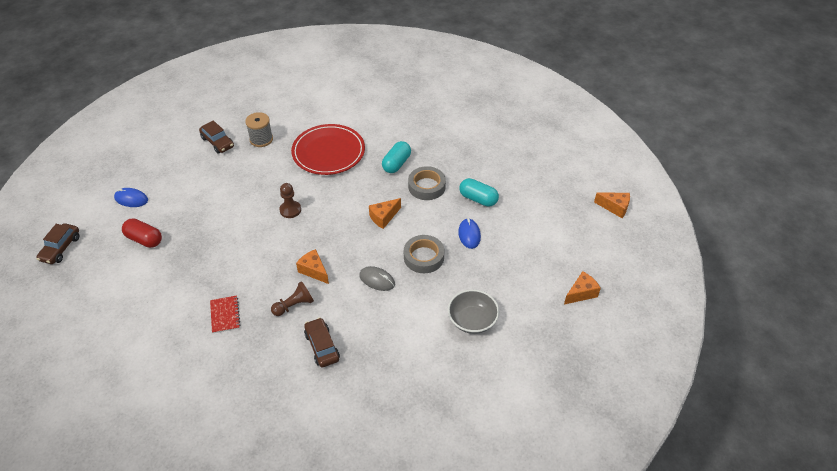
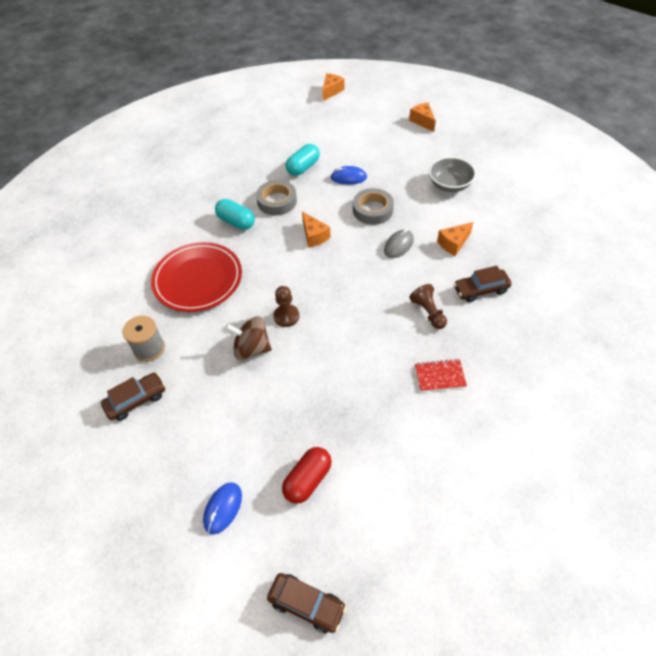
camera: 80 degrees left, 5 degrees up
(259, 194) = (251, 348): none -> brown spinning top
(314, 271) = (382, 295): orange cheese -> orange cheese (453, 243)

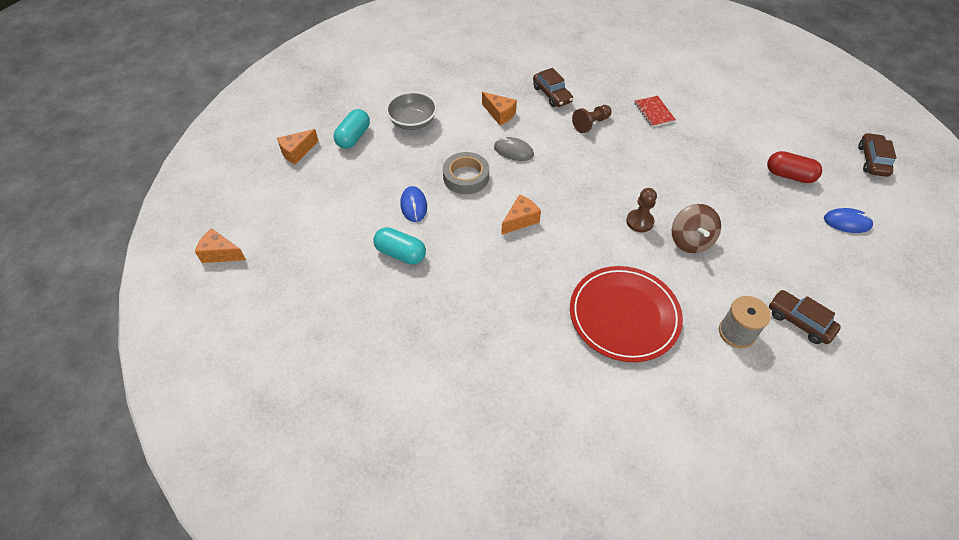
camera: 105 degrees left, 0 degrees up
(236, 222) = (518, 302): turquoise capsule -> turquoise capsule (353, 137)
(277, 201) = (470, 267): grey tape -> none

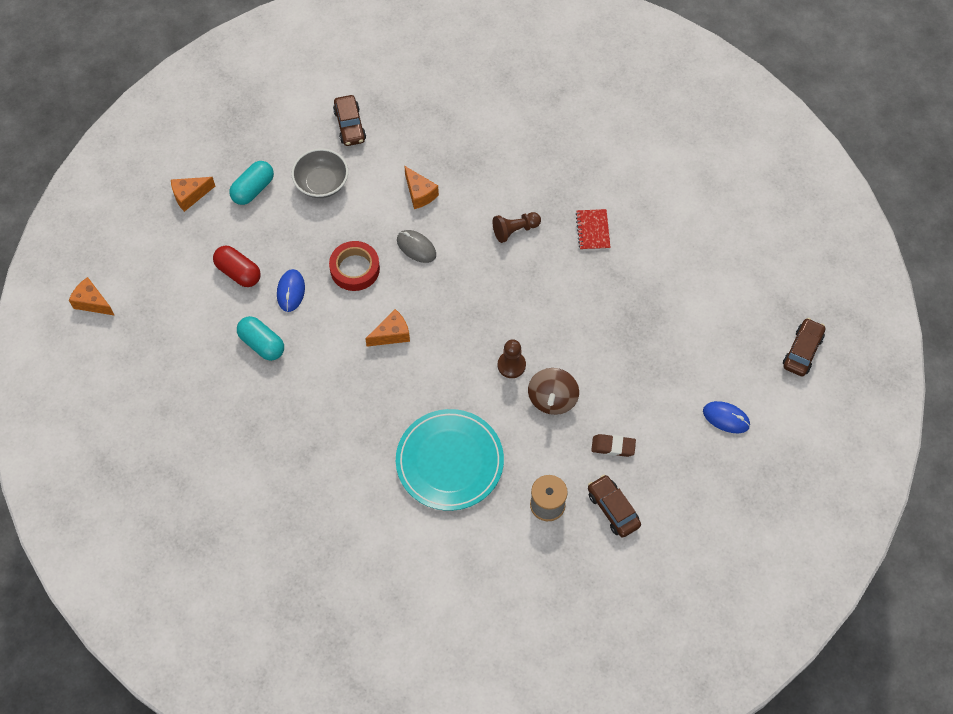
camera: 15 degrees right, 10 degrees up
(466, 177) = (355, 269): grey tape -> red tape
(552, 94) = (488, 179): brown car -> brown car (350, 125)
(624, 315) = (449, 461): red plate -> turquoise plate
(766, 267) = (613, 446): none -> brown eraser
(789, 175) = (698, 348): red capsule -> red capsule (238, 272)

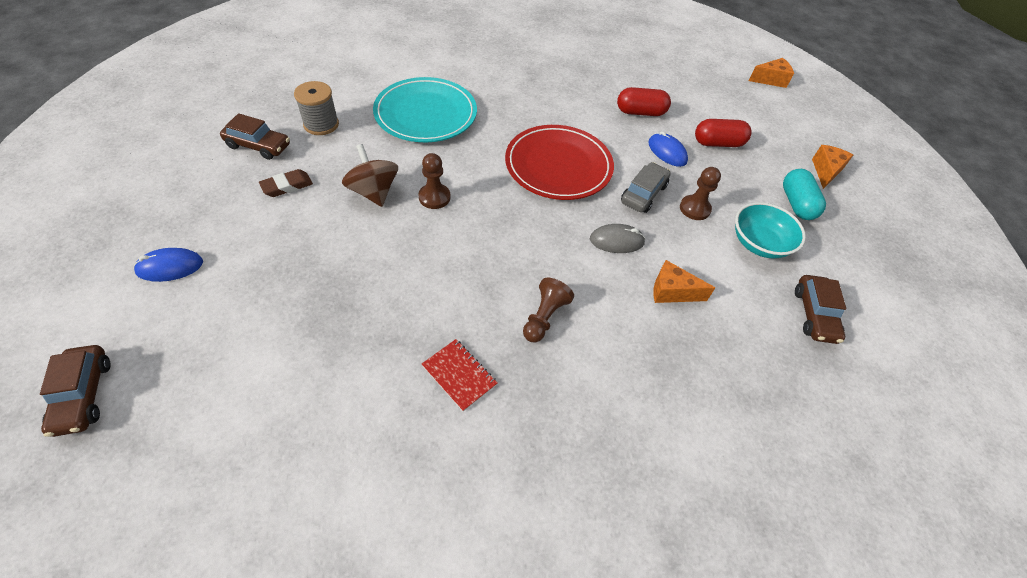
camera: 135 degrees right, 10 degrees down
(262, 344) = (640, 112): turquoise capsule -> red capsule
(321, 183) = (759, 243): grey bowl -> turquoise bowl
(332, 234) = (694, 209): none -> brown pawn
(350, 125) = (814, 315): brown car -> brown car turned 120 degrees counterclockwise
(355, 269) = (643, 194): red tape -> grey car
(391, 334) = (558, 166): orange cheese -> red plate

